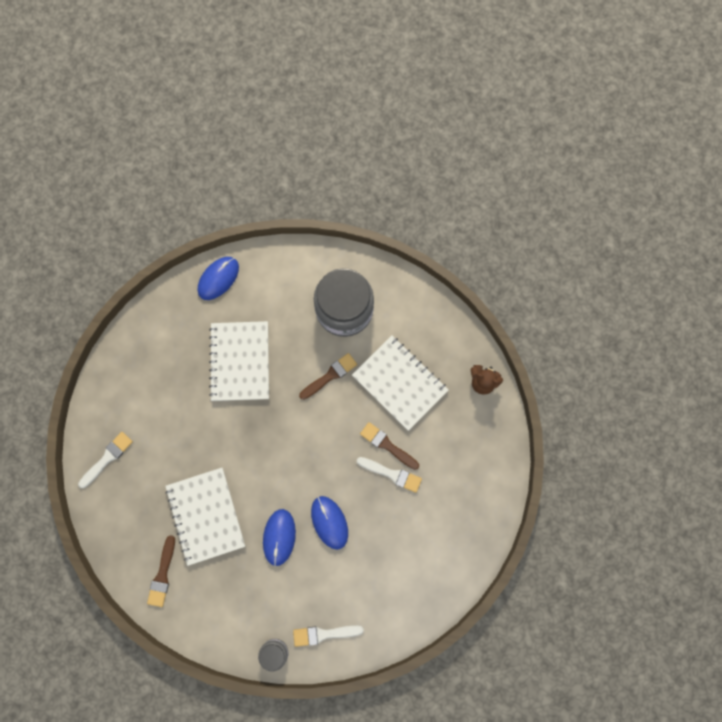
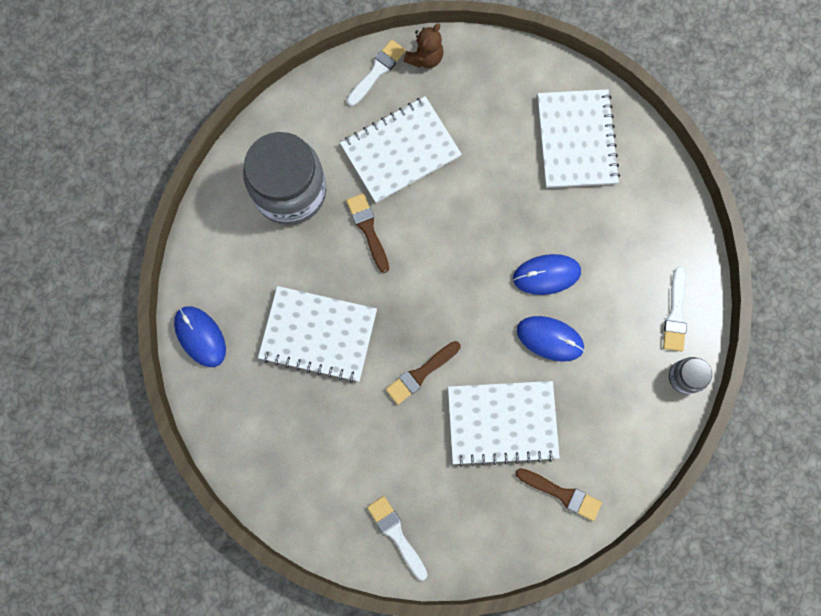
camera: 75 degrees left, 0 degrees up
(387, 445) = (471, 185): brown brush -> brown brush (420, 374)
(392, 474) = (507, 188): white brush -> white brush (377, 71)
(448, 519) = (576, 140): none -> white notebook

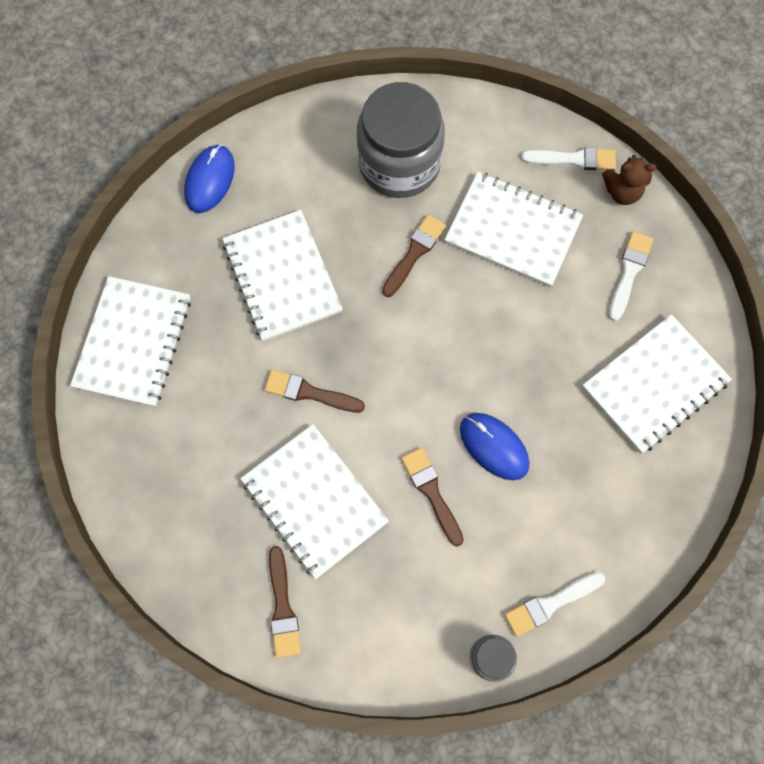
camera: 55 degrees right, 5 degrees down
(291, 477) = (133, 342): none -> white notebook
(396, 534) = (139, 472): white brush -> white brush (629, 272)
(550, 338) = (431, 492): blue mouse -> brown brush

